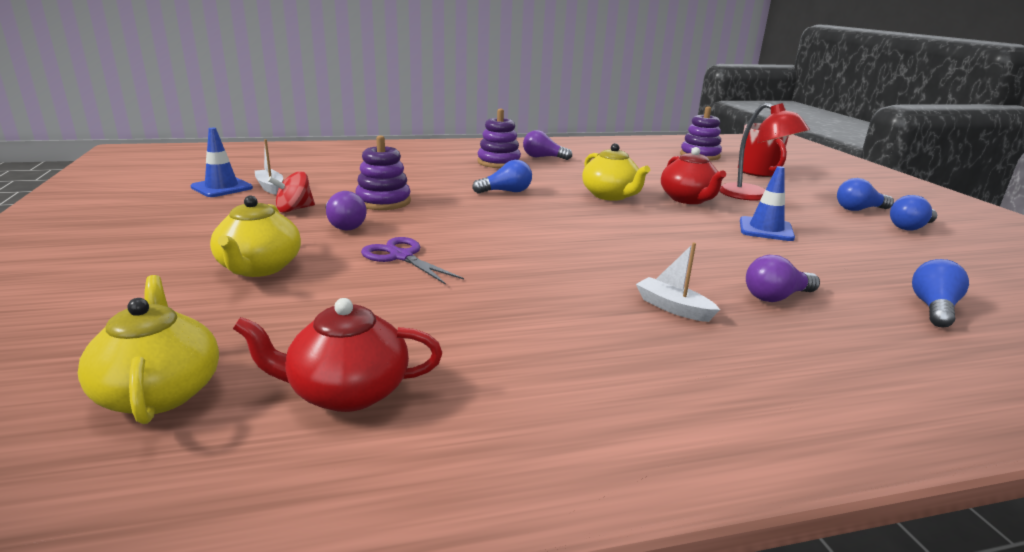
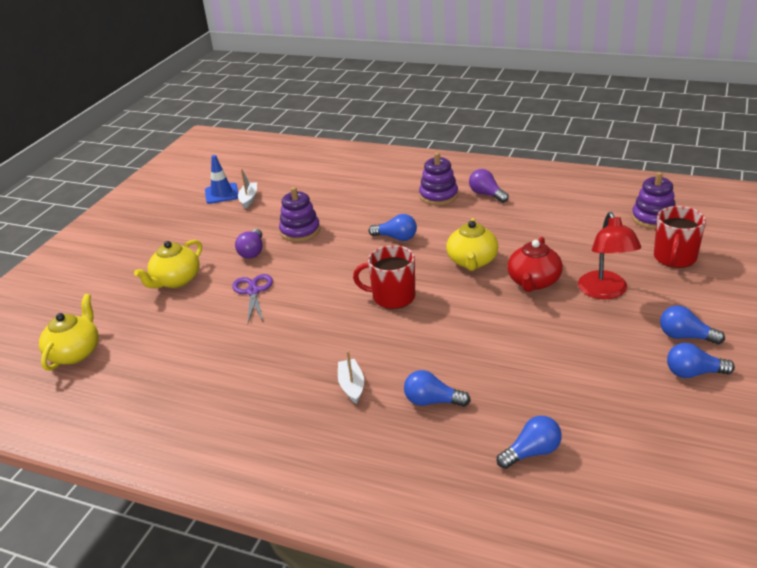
camera: 40 degrees right, 10 degrees up
(294, 209) = (240, 228): red spinning top -> none
(347, 391) = (136, 380): red teapot -> none
(581, 230) = (392, 297): none -> red mug
(766, 229) = (542, 336): blue traffic cone -> none
(776, 297) = (432, 401): purple light bulb -> blue light bulb

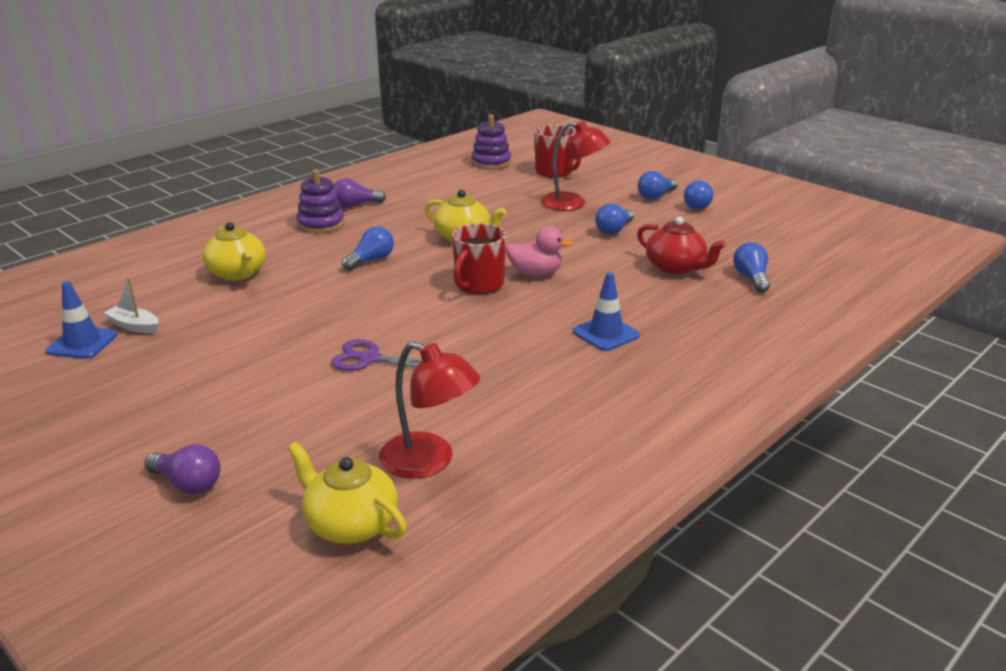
camera: 70 degrees left, 5 degrees down
(142, 359) = (429, 462): none -> red lamp
(176, 280) = (267, 411): yellow teapot -> yellow teapot (237, 273)
(252, 251) = (276, 345): purple light bulb -> purple light bulb (187, 483)
(300, 231) = (275, 307): purple stacking toy -> none
(351, 386) = (606, 333): white boat -> blue traffic cone
(432, 401) = (659, 301): blue light bulb -> blue light bulb (614, 230)
(434, 317) = (535, 273): none -> pink duck
(533, 282) = (528, 223): red teapot -> red teapot (676, 267)

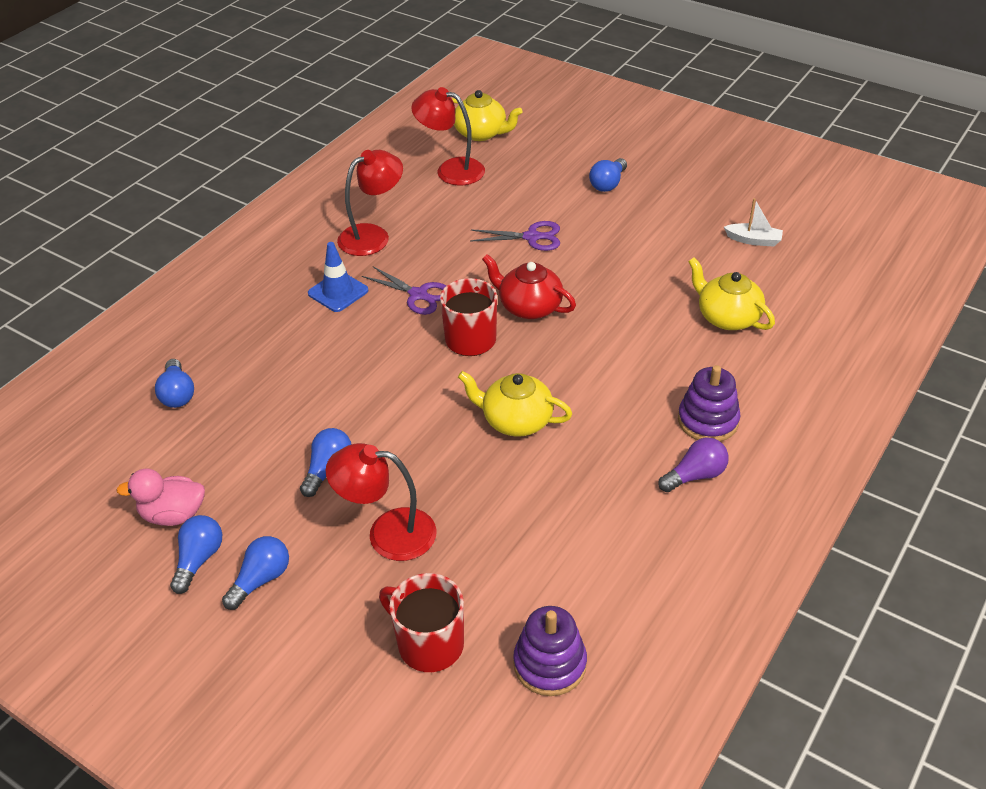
camera: 170 degrees right, 15 degrees up
(82, 343) = (775, 218): blue traffic cone -> none
(187, 483) = (590, 139): purple light bulb -> none
(371, 260) = (603, 360): blue light bulb -> blue light bulb (608, 184)
(519, 321) = (418, 295): none -> purple scissors
(535, 273) = (415, 366): pink duck -> pink duck (173, 515)
(560, 385) = (373, 236): none -> red lamp
(676, 267) = (258, 400): red teapot -> red teapot (529, 307)

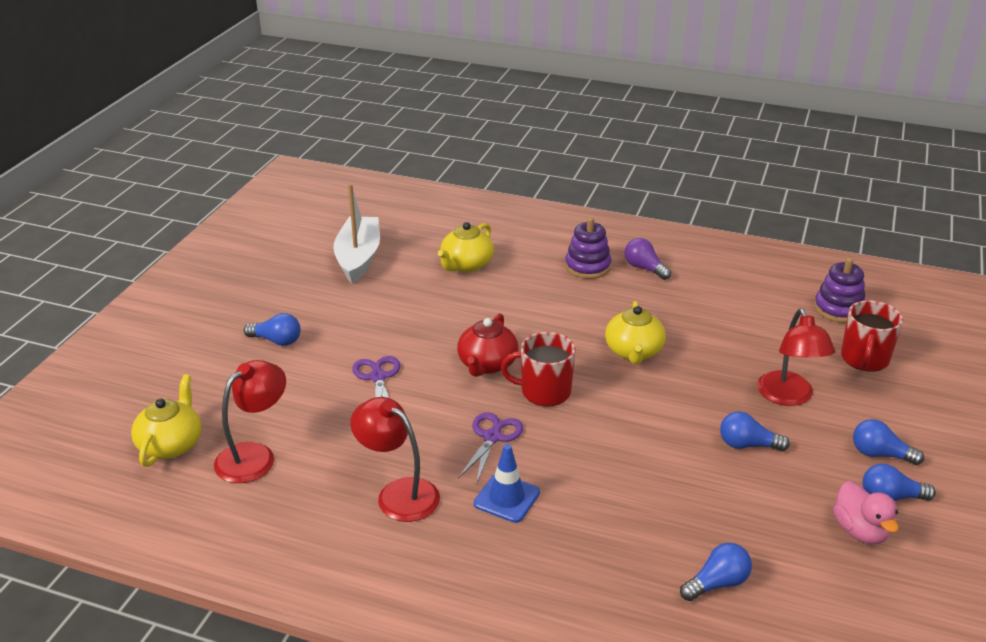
camera: 105 degrees left, 10 degrees down
(451, 170) = (254, 456): red lamp -> red lamp turned 150 degrees counterclockwise
(753, 240) = (358, 258): white boat -> white boat, size x2.05

